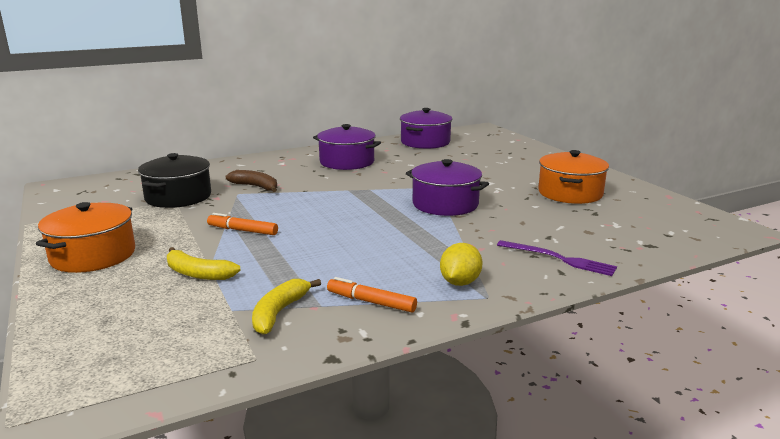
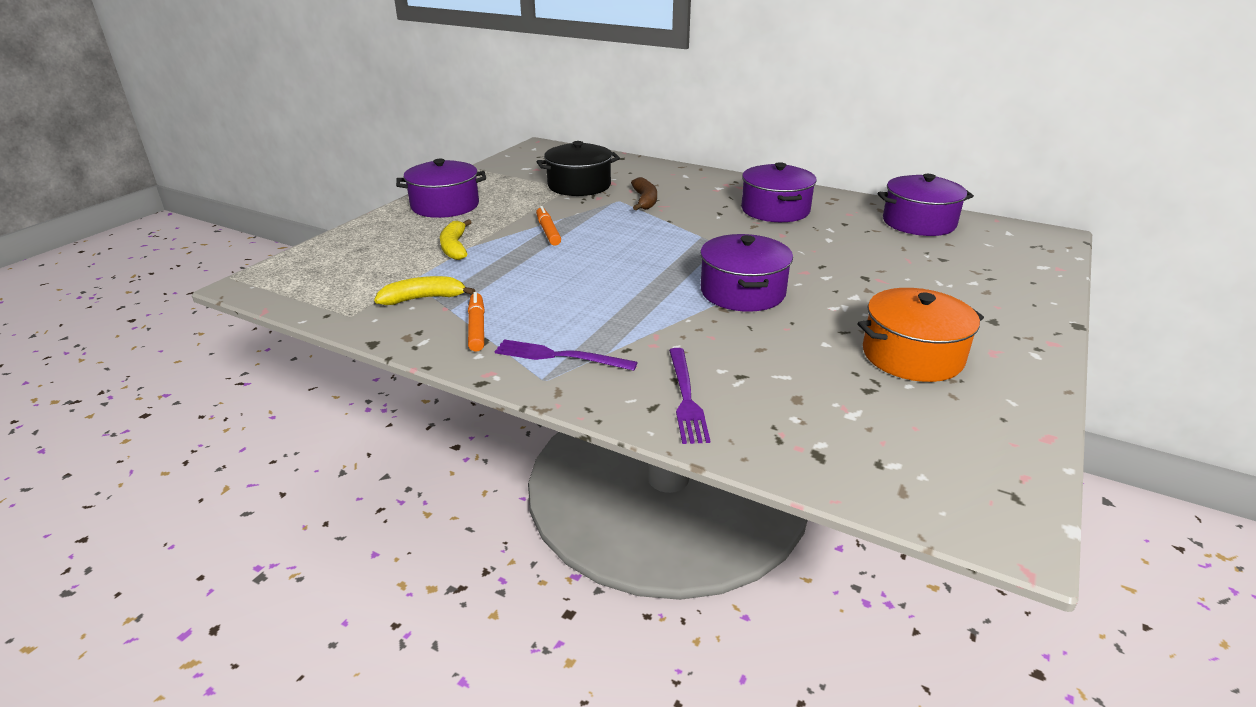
camera: 55 degrees right, 10 degrees up
(93, 255) = (445, 206): orange pot -> purple pot
(460, 282) = (560, 356): yellow lemon -> purple fork

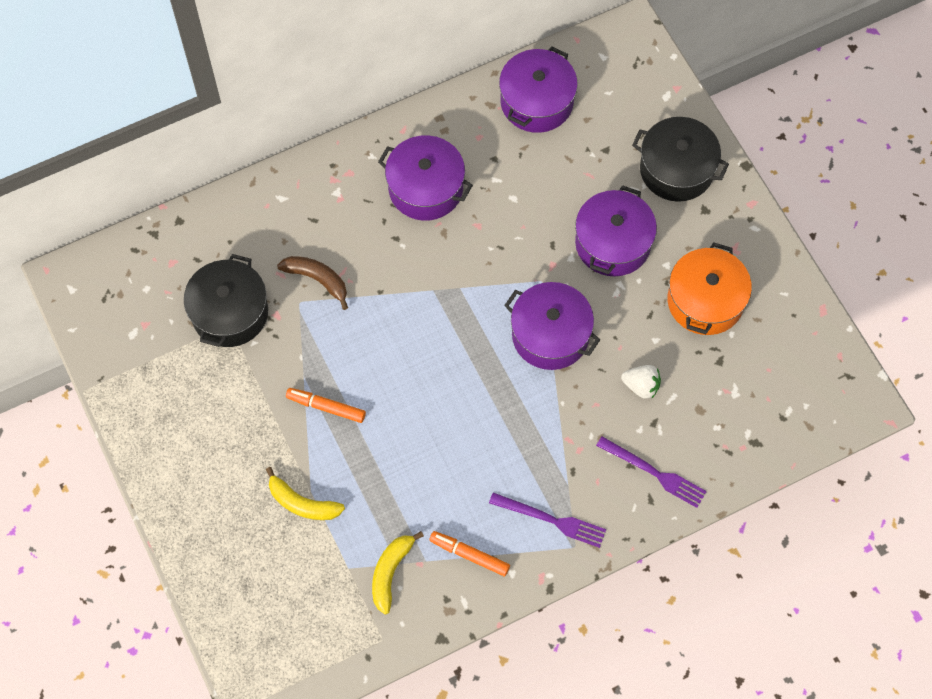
camera: 55 degrees left, 35 degrees up
(445, 206) = (187, 465): purple pot -> purple pot (613, 243)
(560, 356) = (551, 520): purple fork -> purple fork turned 120 degrees counterclockwise
(767, 353) = (641, 386): none -> white strawberry
(996, 294) = (676, 169): none -> black pot

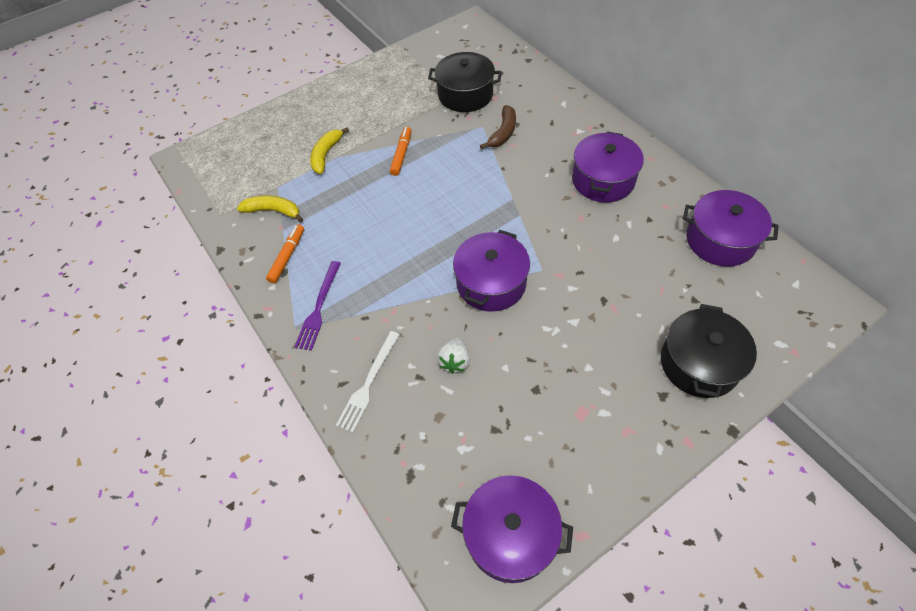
camera: 85 degrees right, 10 degrees down
(613, 243) = (597, 318): purple pot -> purple pot (510, 535)
(654, 473) = (368, 383): purple fork -> white fork
(705, 301) = (559, 408): orange pot -> none

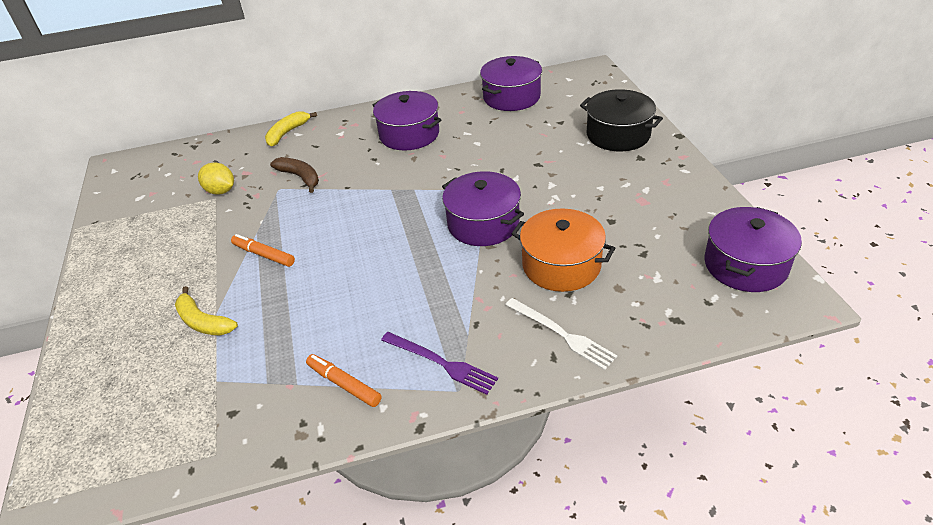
camera: 70 degrees left, 15 degrees down
(273, 211) = (256, 390): yellow banana -> yellow banana (287, 133)
(455, 361) = (561, 265): white strawberry -> orange pot
(465, 95) = (221, 191): black pot -> yellow lemon

